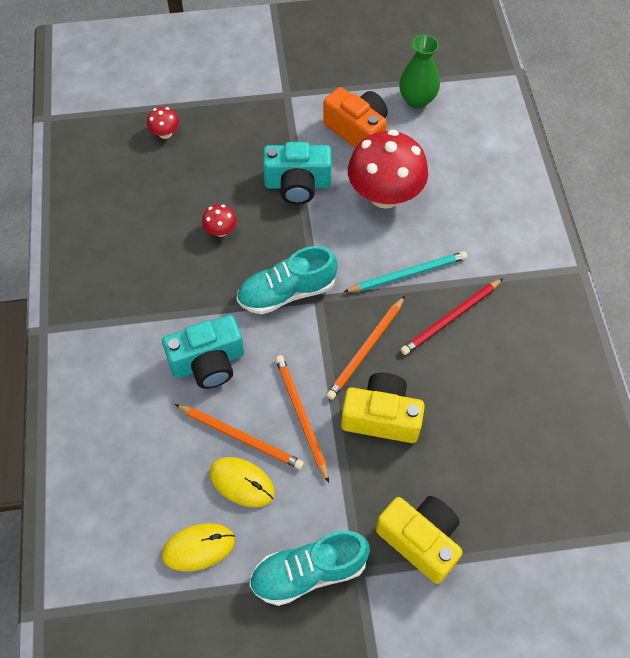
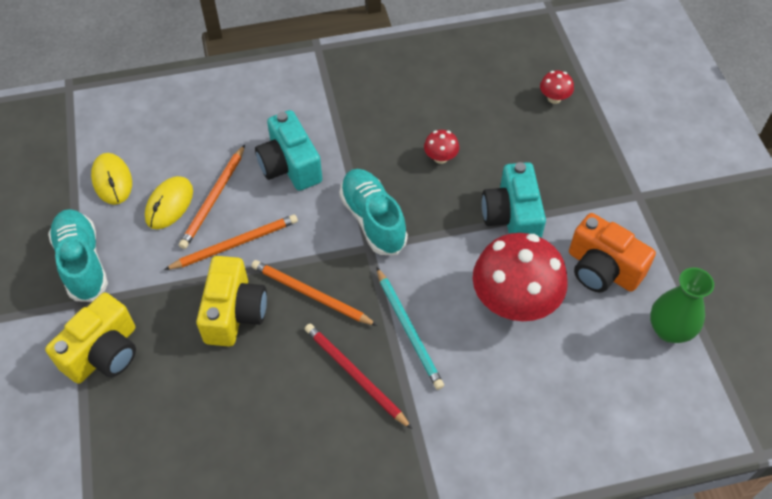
camera: 85 degrees right, 5 degrees down
(357, 131) = (602, 269): orange camera -> orange camera turned 90 degrees clockwise

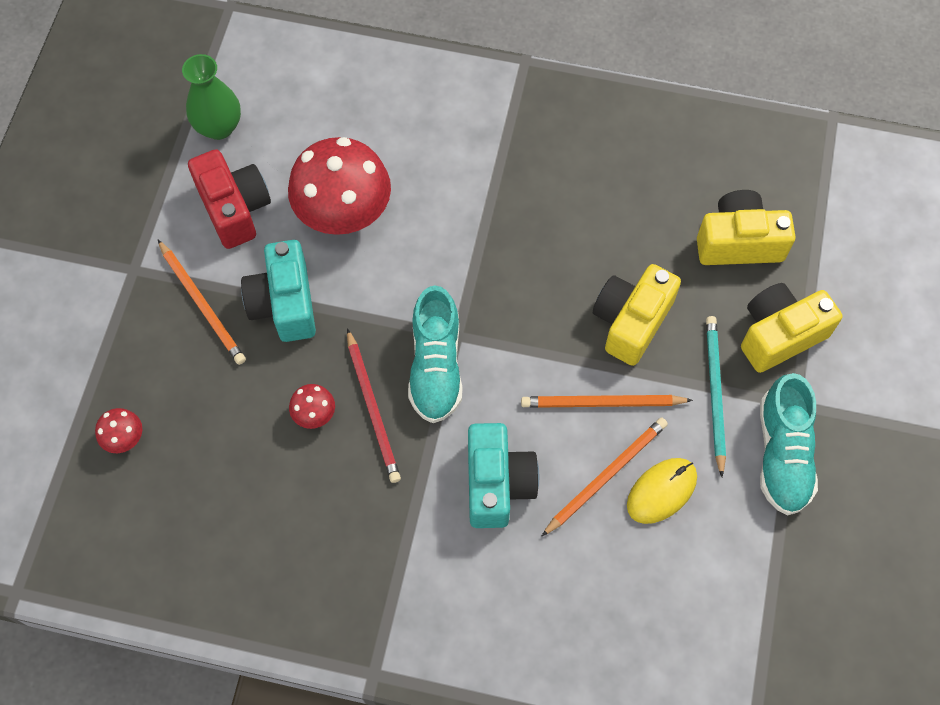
camera: 155 degrees left, 10 degrees up
(112, 180) = (723, 560): yellow mouse -> none
(160, 421) = (738, 242): none -> yellow camera
(311, 294) = (544, 308): orange pencil -> orange pencil (202, 304)
(355, 375) = (537, 209): red pencil -> red pencil (373, 408)
(409, 330) = (463, 229): turquoise pencil -> turquoise pencil (714, 393)
(512, 217) = (284, 303): turquoise camera -> turquoise camera turned 150 degrees clockwise
(602, 269) = (234, 208): orange camera -> red camera

